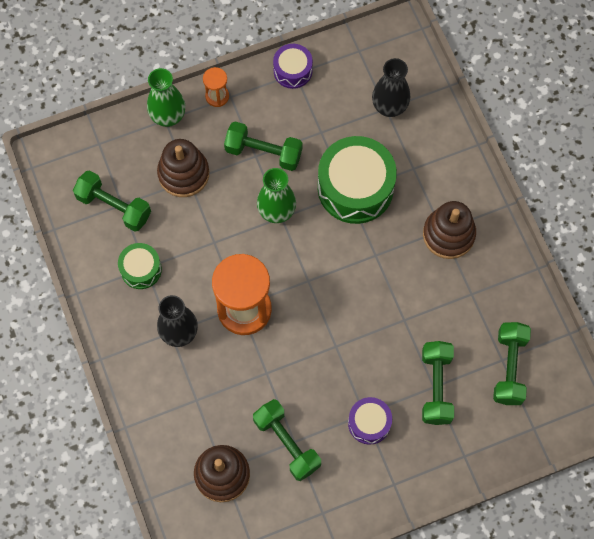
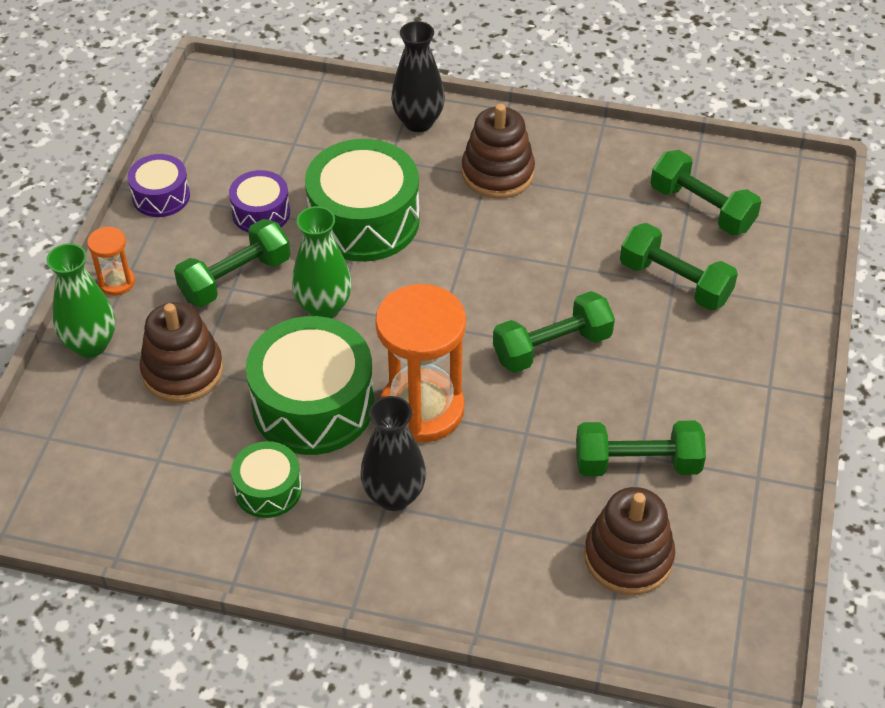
camera: 55 degrees left, 20 degrees down
(114, 207) = (153, 470): green dumbbell -> green dumbbell (552, 347)
(208, 253) = (313, 405): none -> green drum
(369, 423) = (673, 367): purple drum -> purple drum (261, 213)
(389, 107) = (295, 140): black vase -> black vase (418, 122)

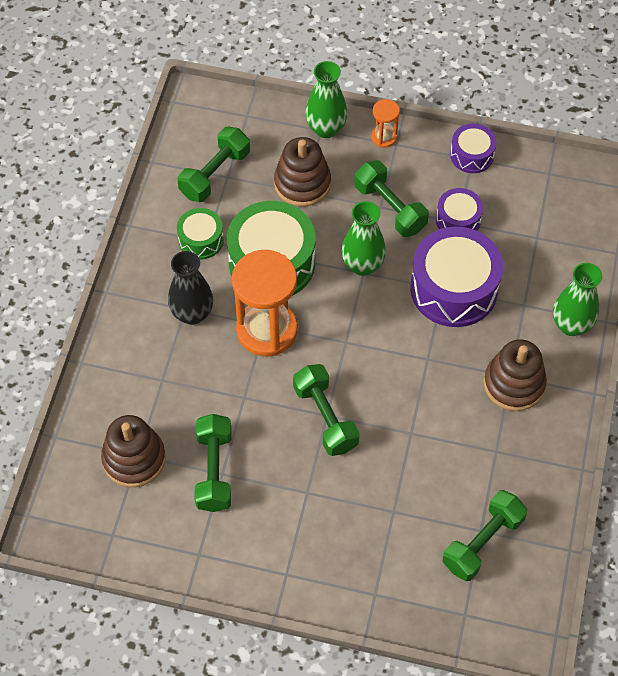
camera: 90 degrees right, 10 degrees up
(364, 220) = (453, 289): green drum -> purple drum
(418, 122) = (571, 325): black vase -> green vase
(675, 282) = (395, 512): green dumbbell -> green dumbbell (215, 174)

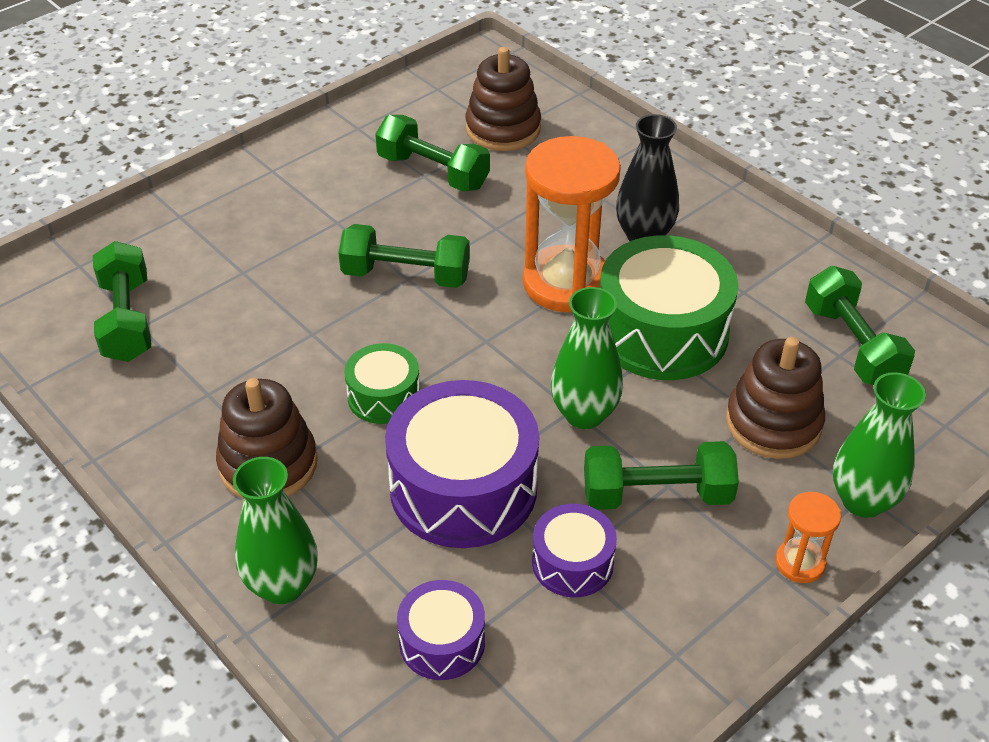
camera: 125 degrees right, 15 degrees down
(201, 240) = (749, 287): green drum -> green drum (384, 396)
(472, 155) = (683, 659): purple drum -> purple drum (442, 642)

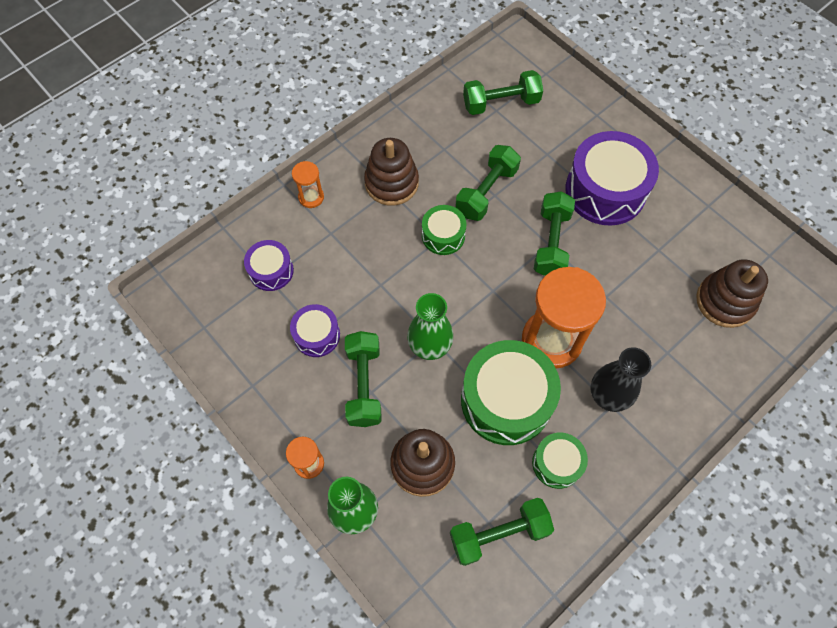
camera: 90 degrees right, 20 degrees up
(282, 585) = (311, 197): green vase -> orange hourglass
(433, 172) = (663, 255): green dumbbell -> green dumbbell (486, 192)
(463, 488) = (372, 279): purple drum -> purple drum (605, 190)
(744, 287) = (557, 463): none -> green drum

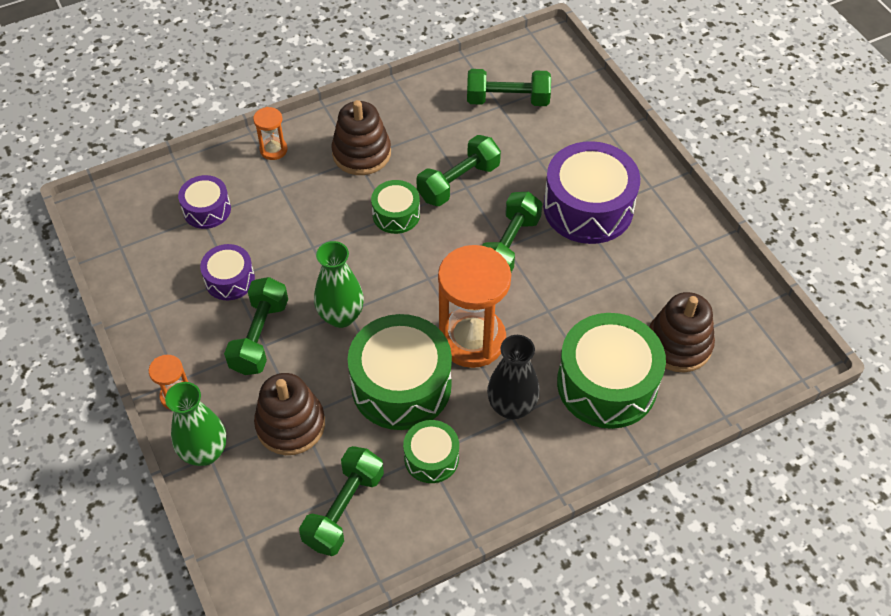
camera: 15 degrees right, 10 degrees down
(499, 534) = (344, 509): green dumbbell -> green dumbbell turned 60 degrees counterclockwise
(679, 353) = (607, 384): none -> green drum

